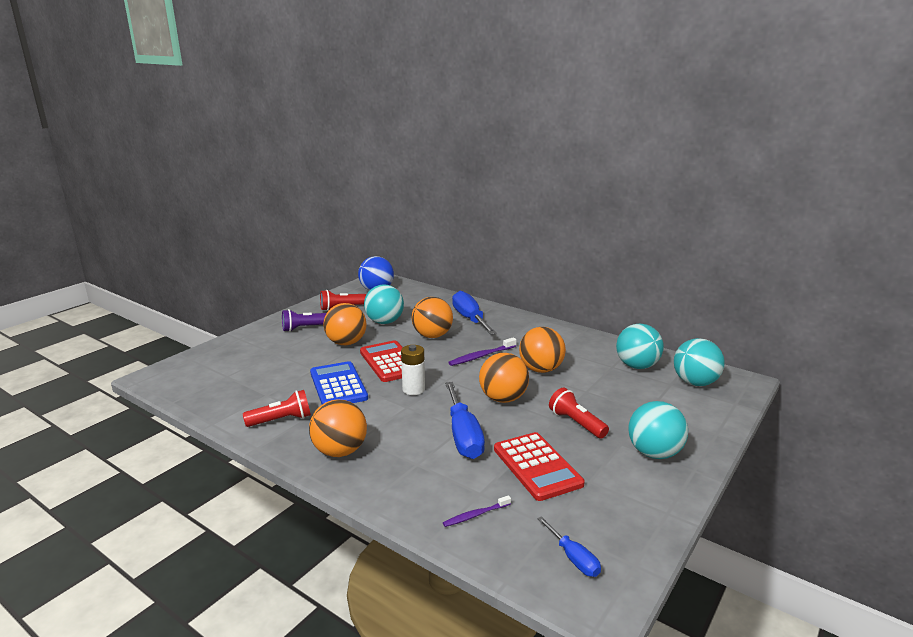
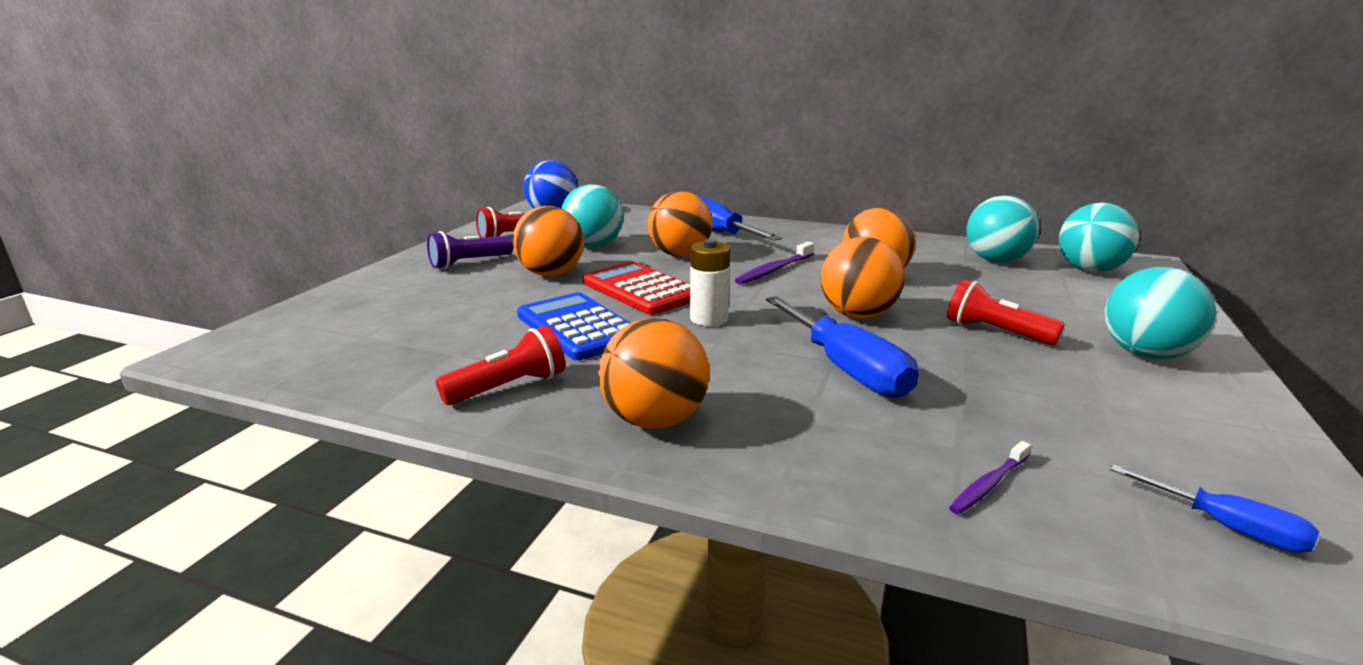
camera: 15 degrees left, 0 degrees up
(537, 466) = (1004, 395): red calculator -> none

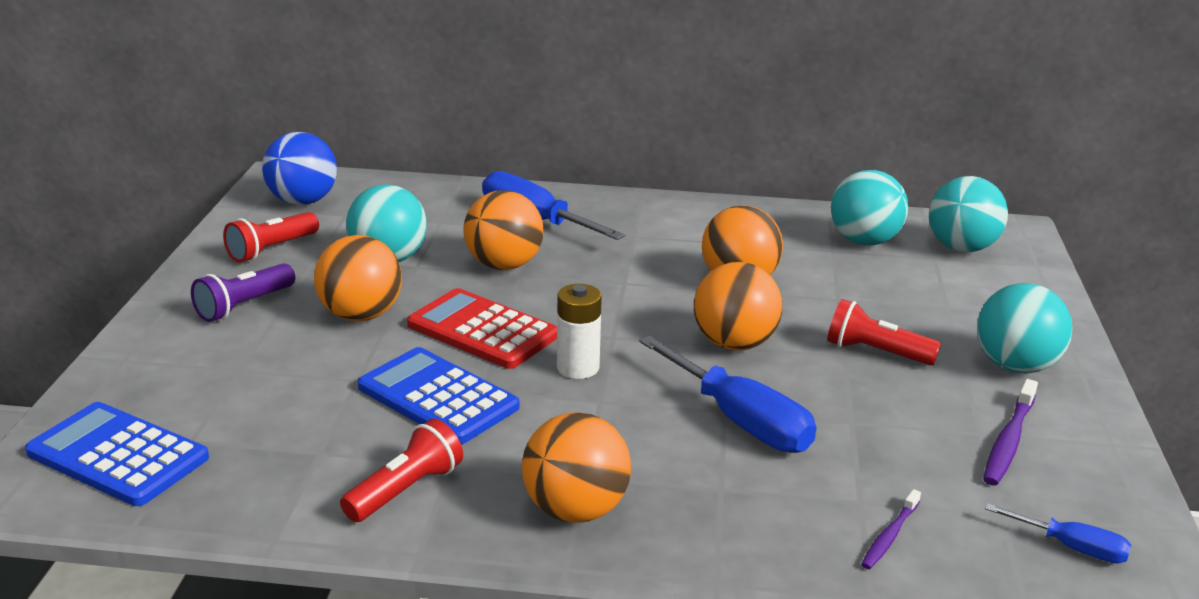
camera: 15 degrees left, 5 degrees up
(301, 340) = (118, 455): none -> blue calculator
(774, 270) = (625, 281): purple toothbrush -> purple toothbrush (1009, 440)

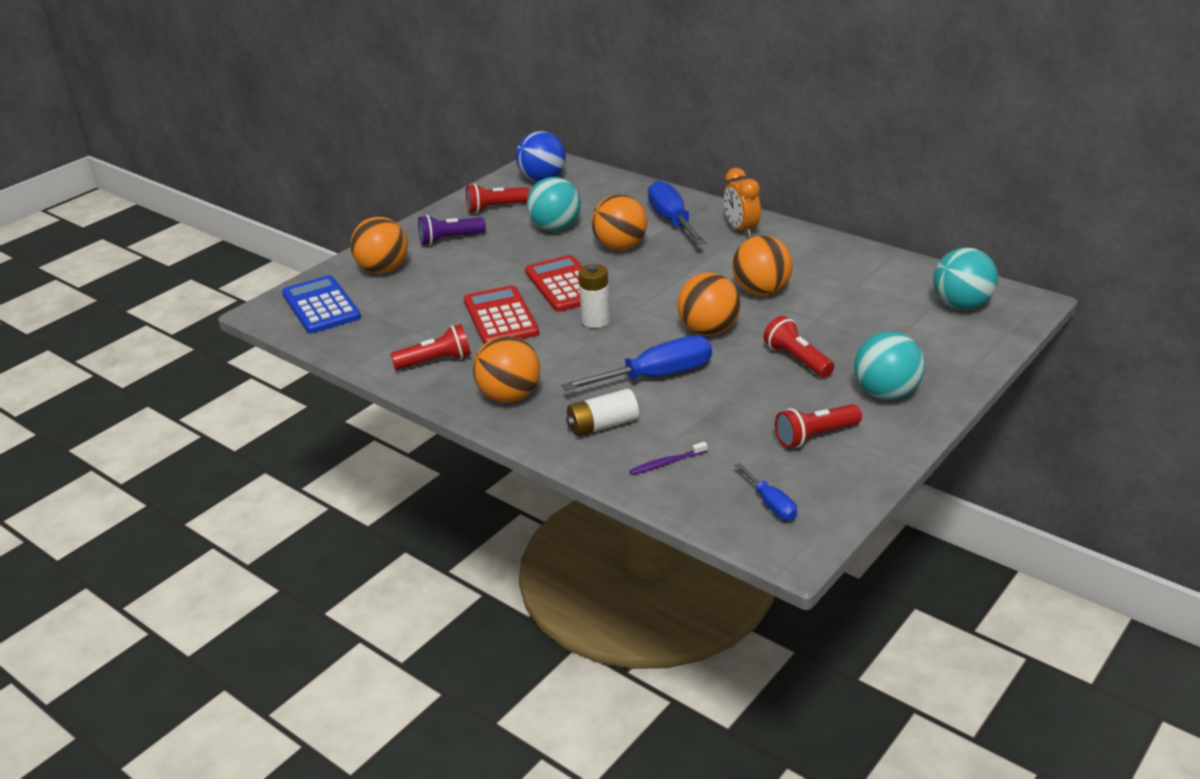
camera: 35 degrees right, 5 degrees up
(361, 315) = (506, 259): orange ball -> orange ball (383, 269)
(438, 397) = (500, 317): blue calculator -> red calculator
(631, 215) = (741, 230): none -> orange clock
(740, 420) = (656, 376): blue screwdriver -> blue screwdriver turned 105 degrees counterclockwise
(749, 511) = (602, 425): none -> white battery
(864, 241) = (890, 284): turquoise ball -> none
(1009, 440) = (815, 436): purple toothbrush -> red flashlight

